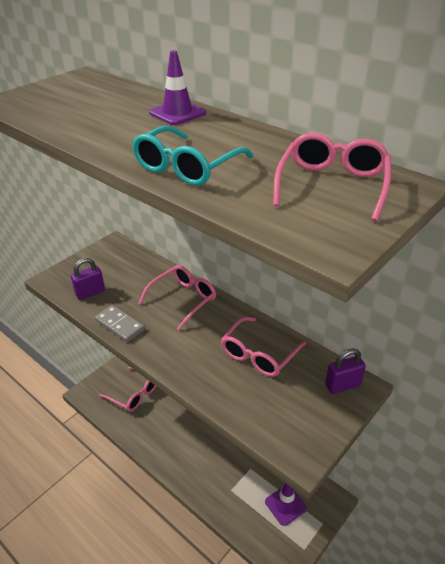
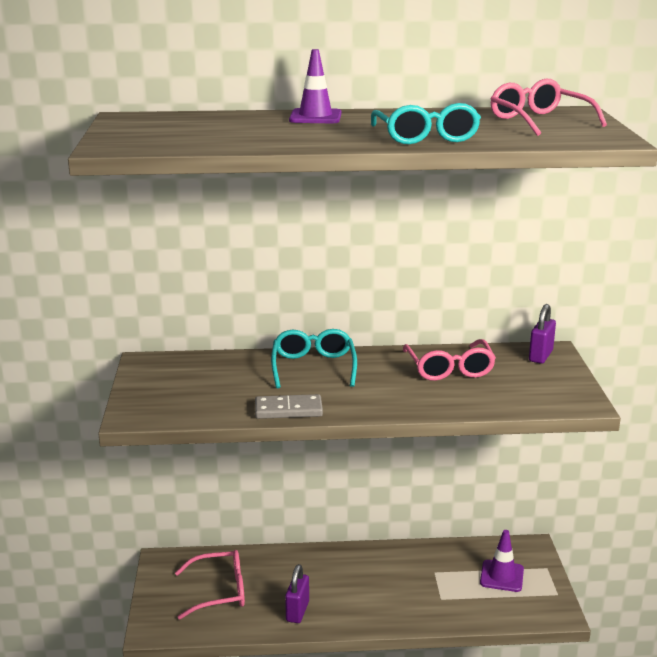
camera: 45 degrees left, 15 degrees down
(90, 293) = (205, 404): purple padlock -> purple padlock (297, 611)
(183, 299) = (313, 367): pink glasses -> turquoise glasses

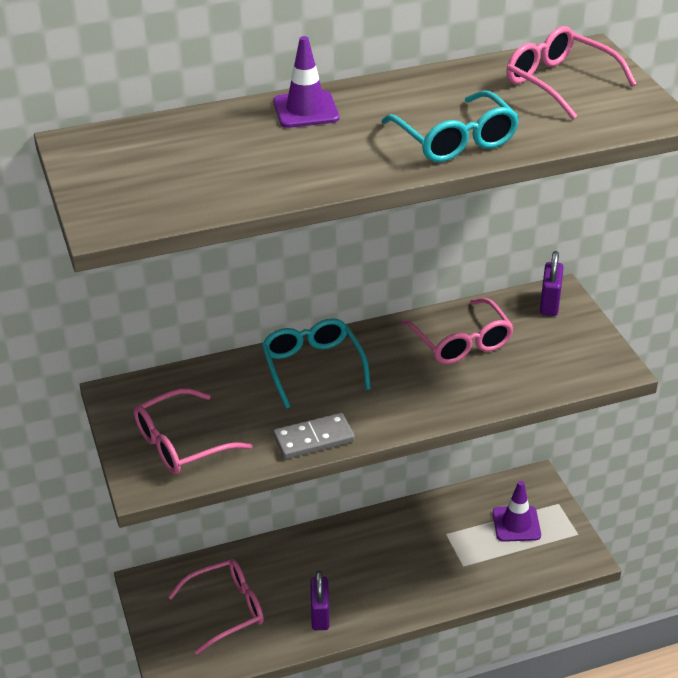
camera: 15 degrees left, 15 degrees up
(177, 397) = (181, 443): none -> pink glasses

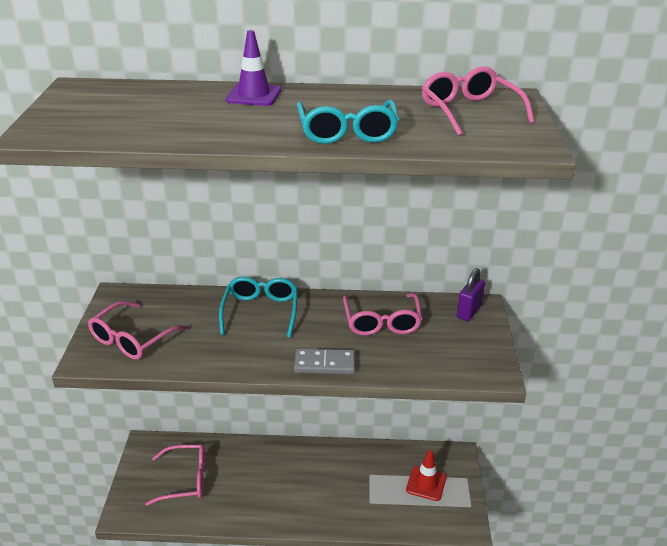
camera: 20 degrees right, 5 degrees down
(181, 443) = (132, 339): pink glasses -> pink glasses turned 45 degrees counterclockwise
(313, 439) = (224, 362): grey domino -> grey domino (324, 364)
(320, 615) = (246, 506): purple padlock -> none
(516, 524) = (426, 483): purple traffic cone -> red traffic cone

